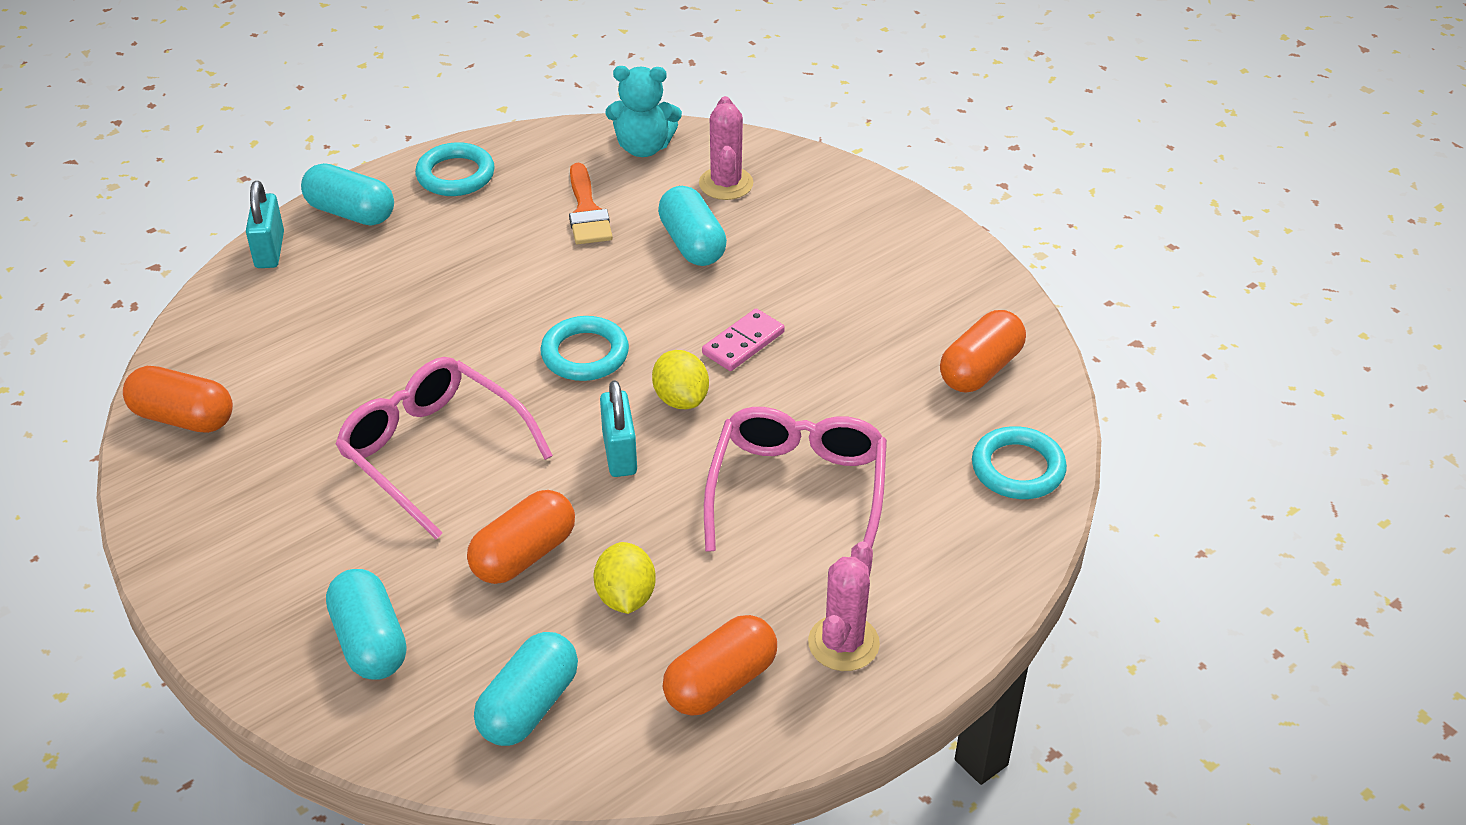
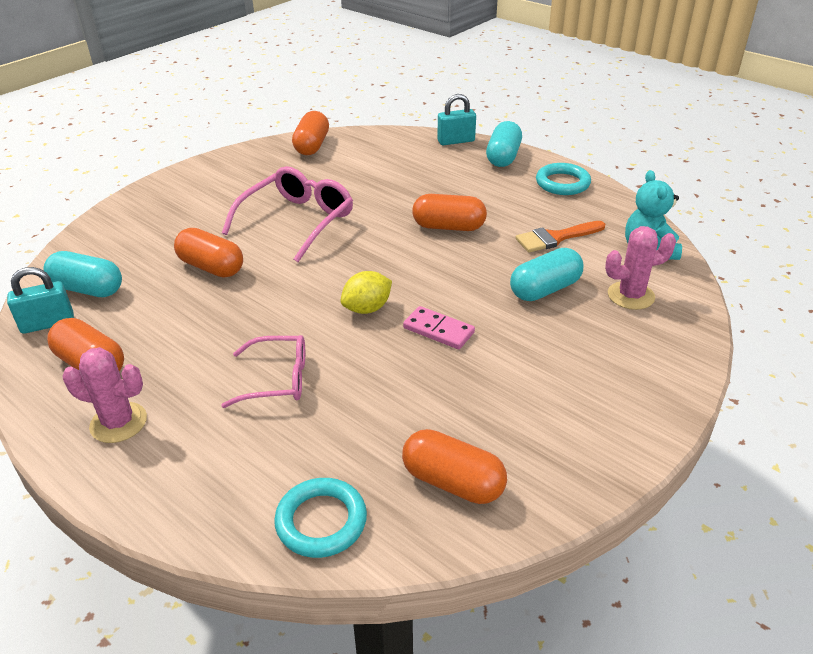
camera: 80 degrees right, 5 degrees down
(370, 641) = (146, 228): turquoise capsule -> none
(520, 298) = (449, 227): none -> orange capsule
(585, 354) = (402, 261): turquoise ring -> none
(619, 453) = (306, 290): turquoise padlock -> turquoise padlock (48, 324)
(625, 597) = (173, 312): yellow lemon -> none
(797, 491) = (277, 379): pink glasses -> pink glasses, size x0.64

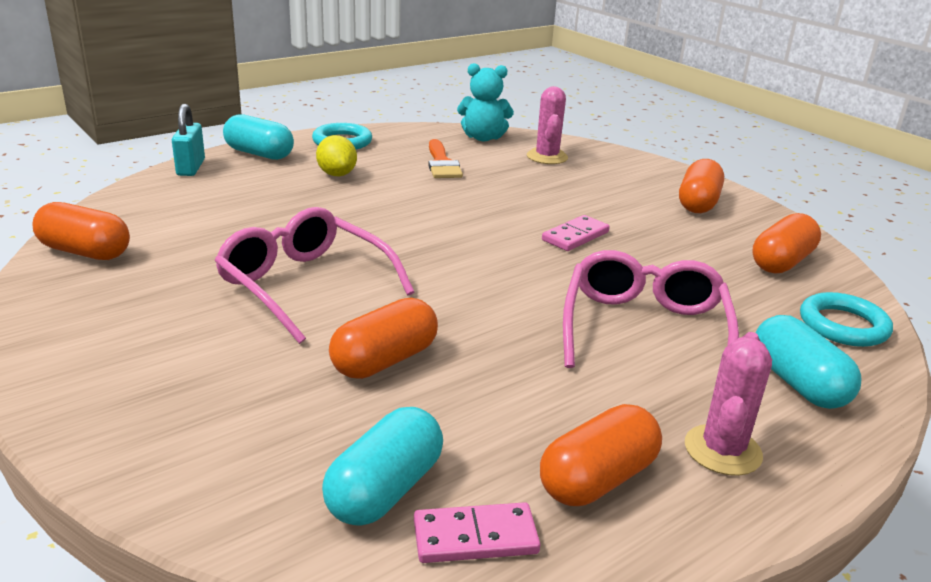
camera: 80 degrees left, 10 degrees down
(48, 324) = (475, 537): turquoise padlock -> pink domino
(277, 379) = (644, 330): pink glasses -> pink glasses, size x1.57
(367, 308) = (526, 265): yellow lemon -> yellow lemon (337, 174)
(449, 227) = (388, 202): orange capsule -> orange capsule (698, 203)
(545, 289) = (525, 183): turquoise capsule -> turquoise capsule (798, 383)

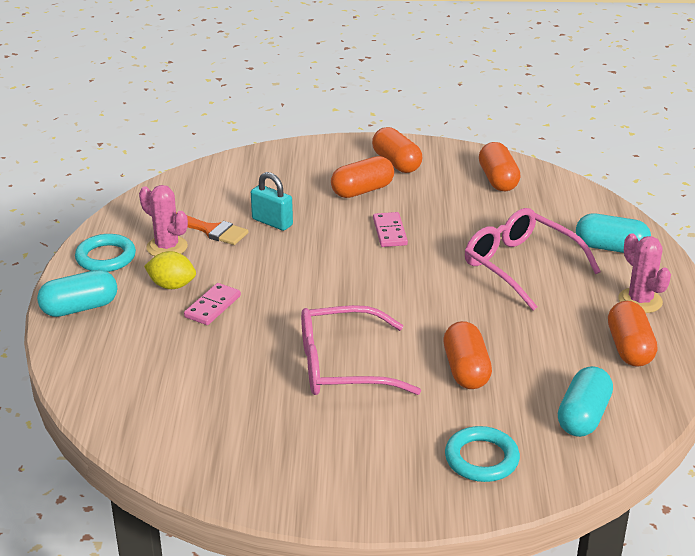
camera: 50 degrees left, 5 degrees up
(85, 252) = (181, 451): orange capsule -> orange capsule (362, 190)
(191, 167) = (67, 352): turquoise padlock -> turquoise padlock (272, 222)
(384, 490) = (583, 416): turquoise capsule -> turquoise capsule turned 45 degrees clockwise
(475, 537) = (639, 403): pink domino -> pink domino (212, 306)
(483, 138) = (183, 189): turquoise teddy bear -> none
(547, 157) = (255, 180): pink cactus -> pink cactus (167, 247)
(843, 325) = (577, 202): turquoise ring -> turquoise ring (481, 459)

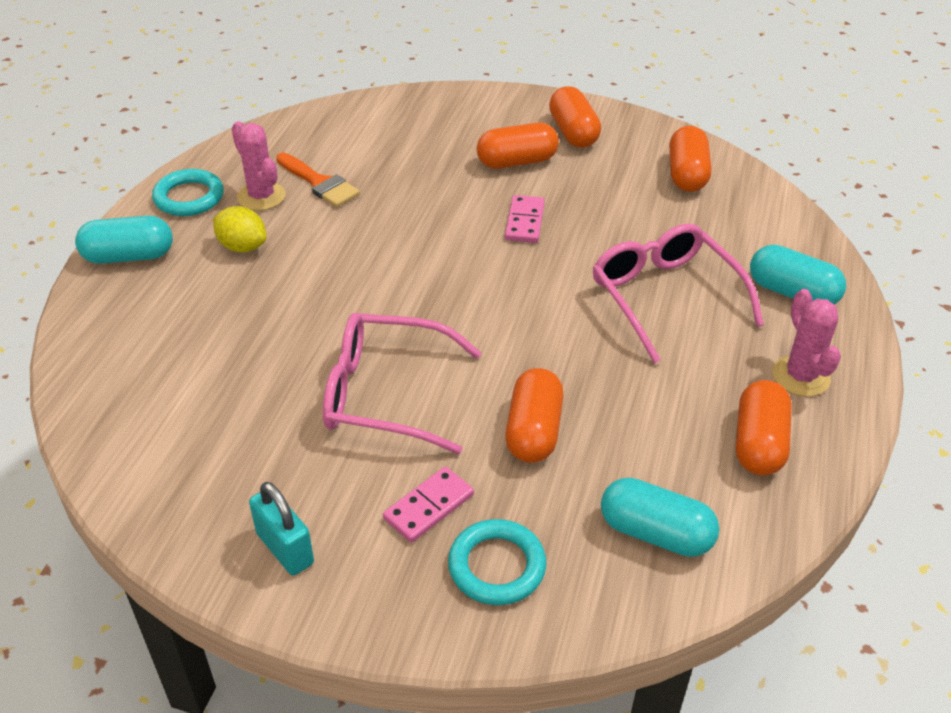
camera: 15 degrees right, 10 degrees up
(212, 306) = (274, 283): pink domino -> pink domino (428, 507)
(272, 222) = (393, 185): turquoise padlock -> turquoise padlock (285, 548)
(583, 416) = (655, 533): turquoise capsule -> turquoise capsule turned 75 degrees clockwise

